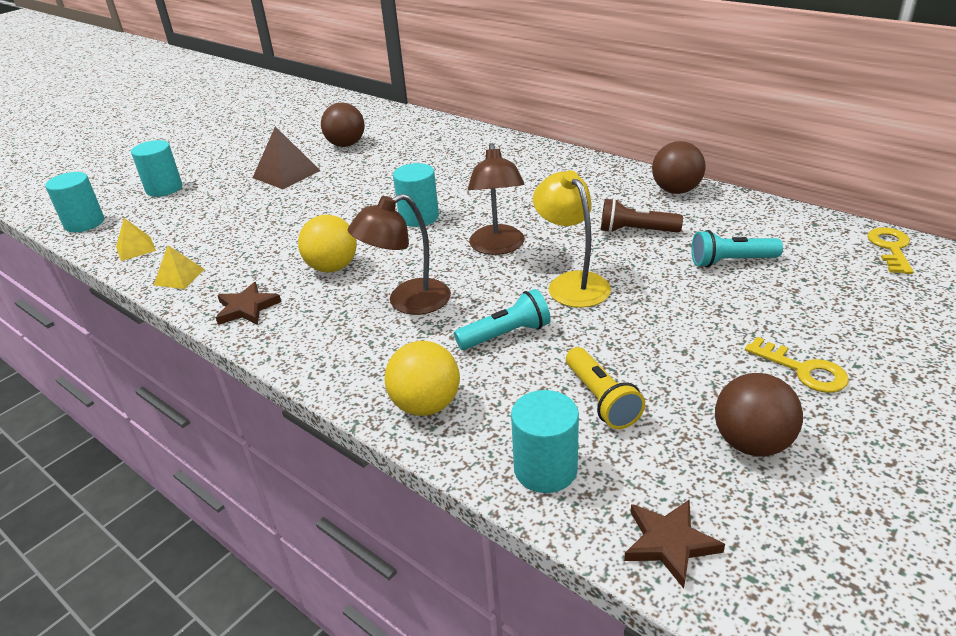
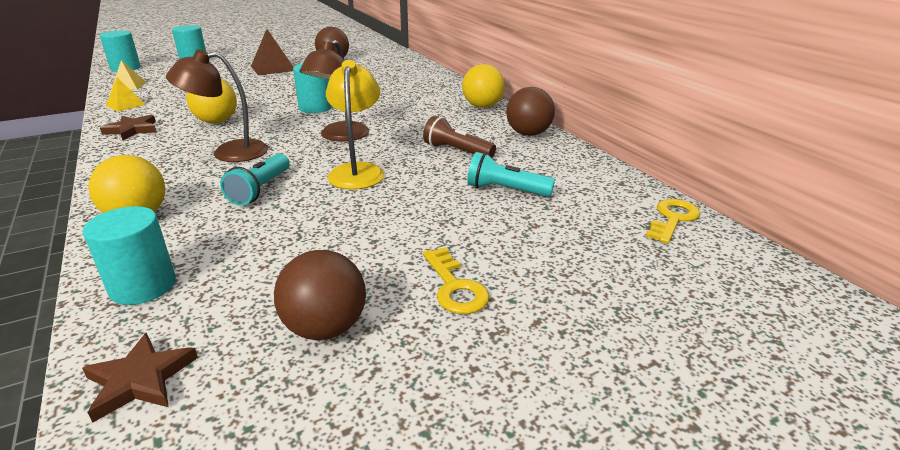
camera: 20 degrees right, 5 degrees down
(506, 335) = (260, 190): turquoise flashlight -> turquoise flashlight turned 105 degrees clockwise
(592, 168) = (482, 106): none -> yellow ball
(601, 400) = (258, 253): yellow flashlight -> none

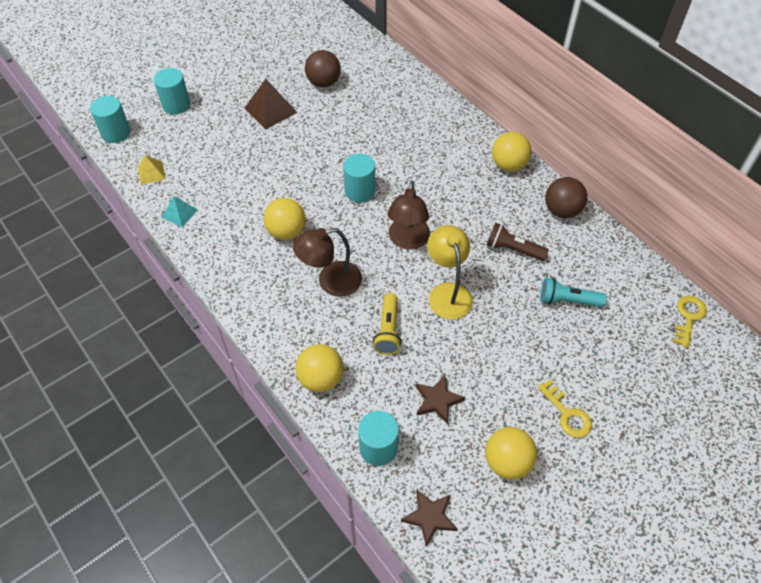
camera: 10 degrees left, 25 degrees up
(125, 105) = (180, 213): yellow pyramid -> turquoise pyramid
(132, 130) = (222, 258): brown star -> brown star (437, 400)
(260, 190) = (388, 331): turquoise flashlight -> yellow flashlight
(325, 328) = (507, 462): brown ball -> yellow ball

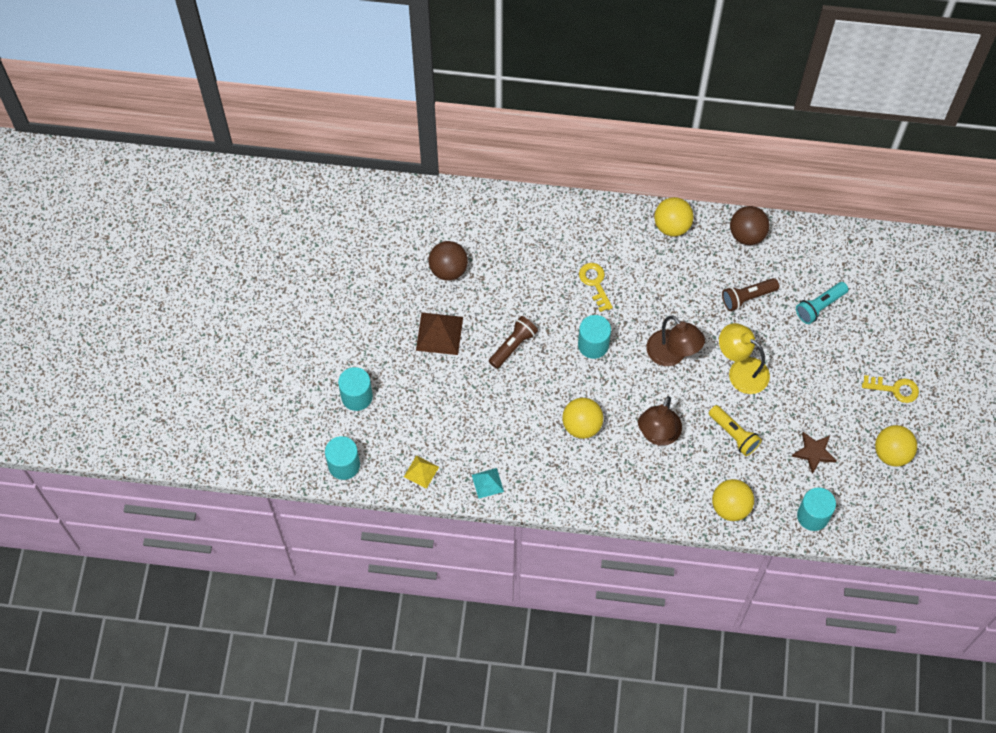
camera: 45 degrees left, 10 degrees up
(306, 151) = (513, 345): none -> brown flashlight
(430, 517) = (884, 527): brown star -> none
(688, 318) = (901, 251): yellow key -> yellow key (595, 283)

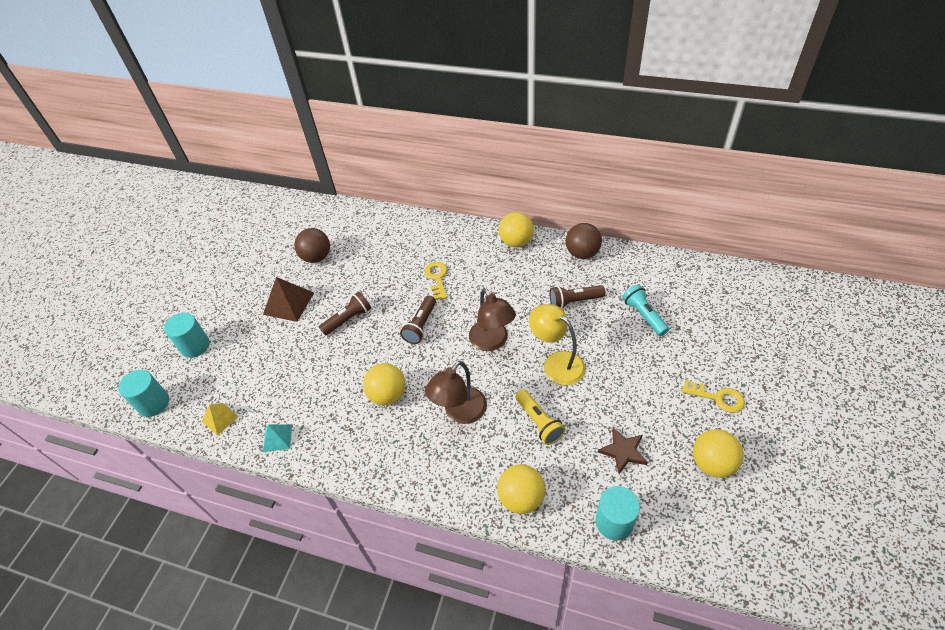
camera: 15 degrees right, 15 degrees down
(593, 344) = (420, 326): turquoise cylinder -> brown flashlight
(819, 306) = (643, 315): turquoise flashlight -> turquoise flashlight turned 90 degrees clockwise

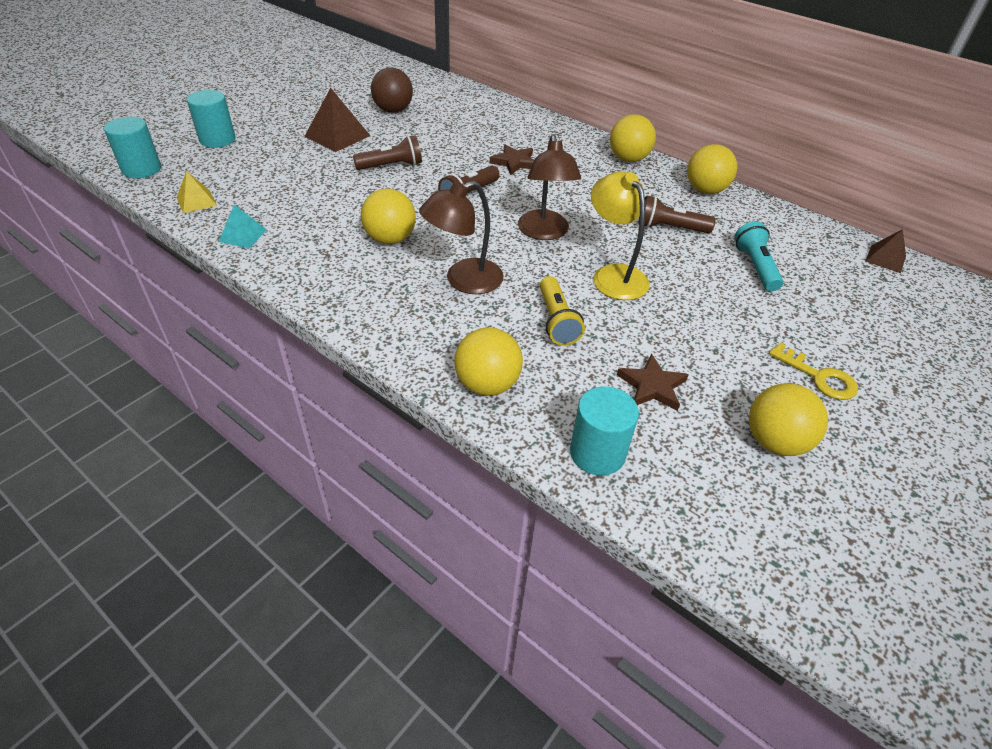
camera: 15 degrees right, 5 degrees down
(437, 278) = (514, 162): yellow key -> brown star
(582, 253) = (705, 190): brown ball -> yellow ball
(720, 272) = (885, 258): none -> brown pyramid

